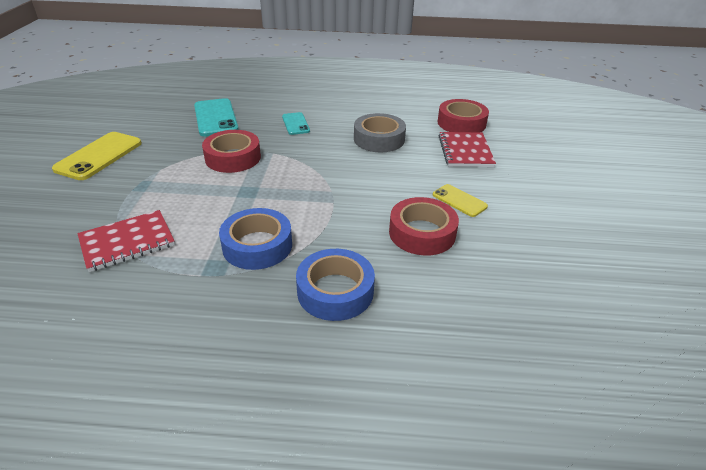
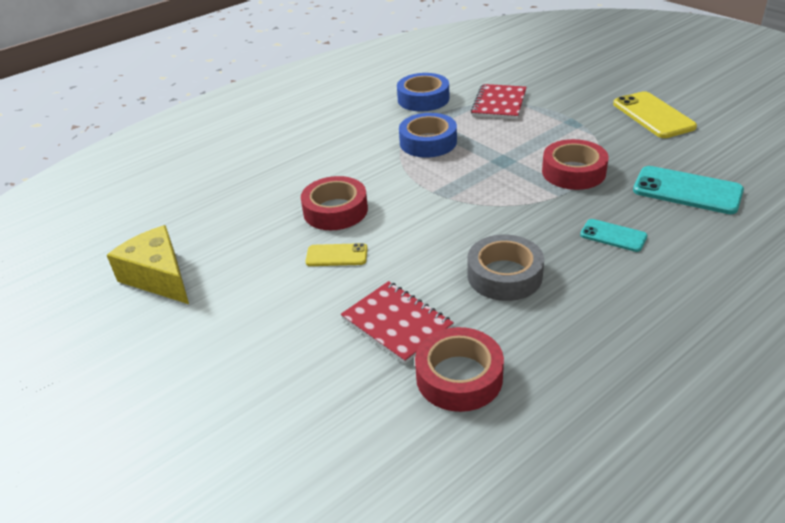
camera: 140 degrees right, 0 degrees up
(335, 291) = (345, 151): blue tape -> blue tape (423, 99)
(619, 266) = (159, 277): none -> yellow cheese

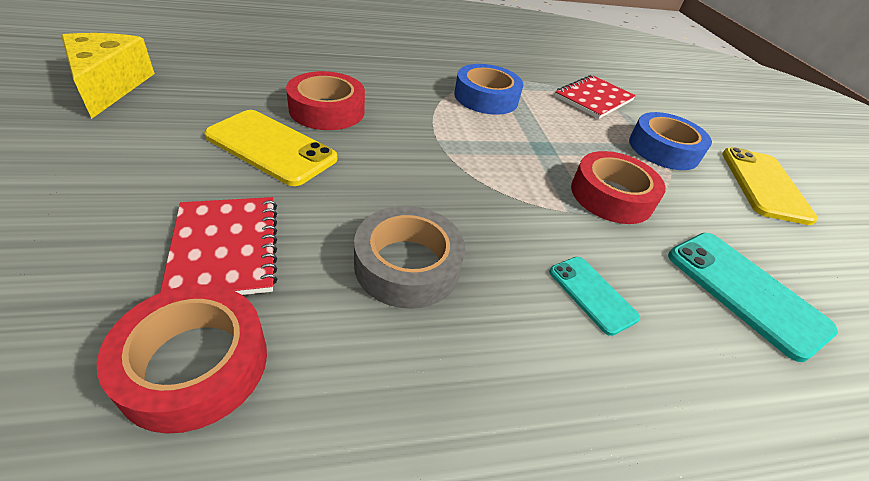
camera: 20 degrees right, 5 degrees up
(336, 255) = (271, 147): yellow phone -> yellow phone, size x1.74
(423, 99) = (523, 64): blue tape -> blue tape (663, 149)

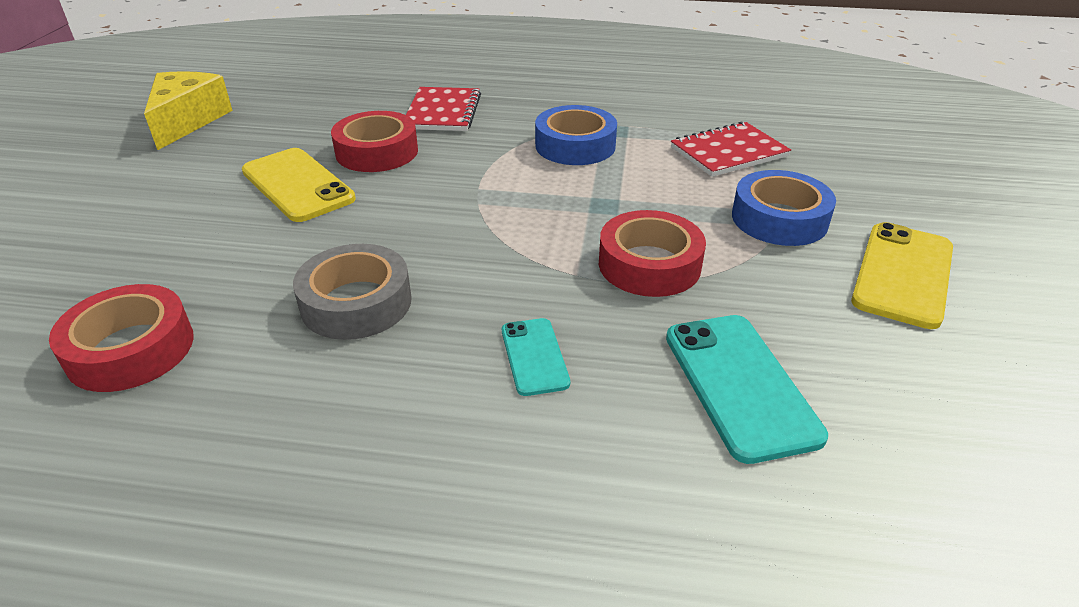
camera: 25 degrees right, 5 degrees down
(225, 248) = (204, 268): red notebook -> red notebook (443, 112)

